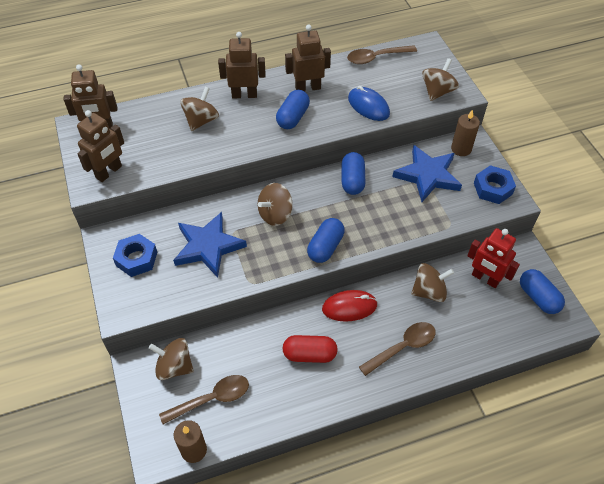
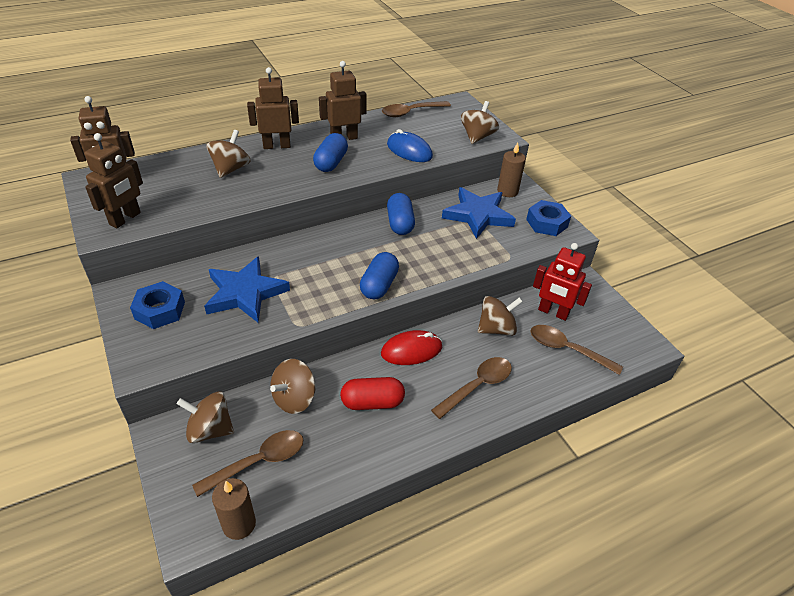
camera: 10 degrees left, 10 degrees down
(275, 214) = (319, 258): brown spinning top -> brown spinning top (294, 399)
(490, 318) = (567, 349): none -> brown spoon
(538, 297) = (612, 326): blue capsule -> none

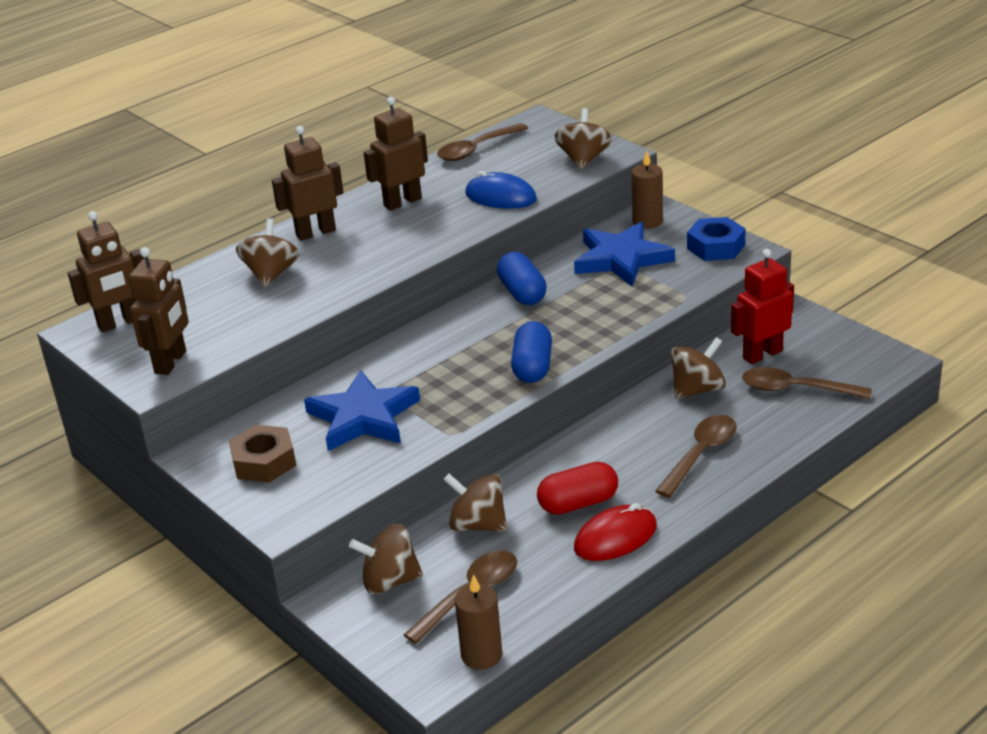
camera: 10 degrees left, 10 degrees down
(160, 310) = (264, 462): blue nut -> brown nut
(294, 399) = (478, 525): brown spinning top -> brown spinning top turned 90 degrees clockwise
(331, 163) = (403, 235): blue capsule -> none
(411, 350) = (600, 439): red mouse -> red mouse (615, 538)
(553, 312) = (762, 354): red robot -> red robot turned 135 degrees clockwise

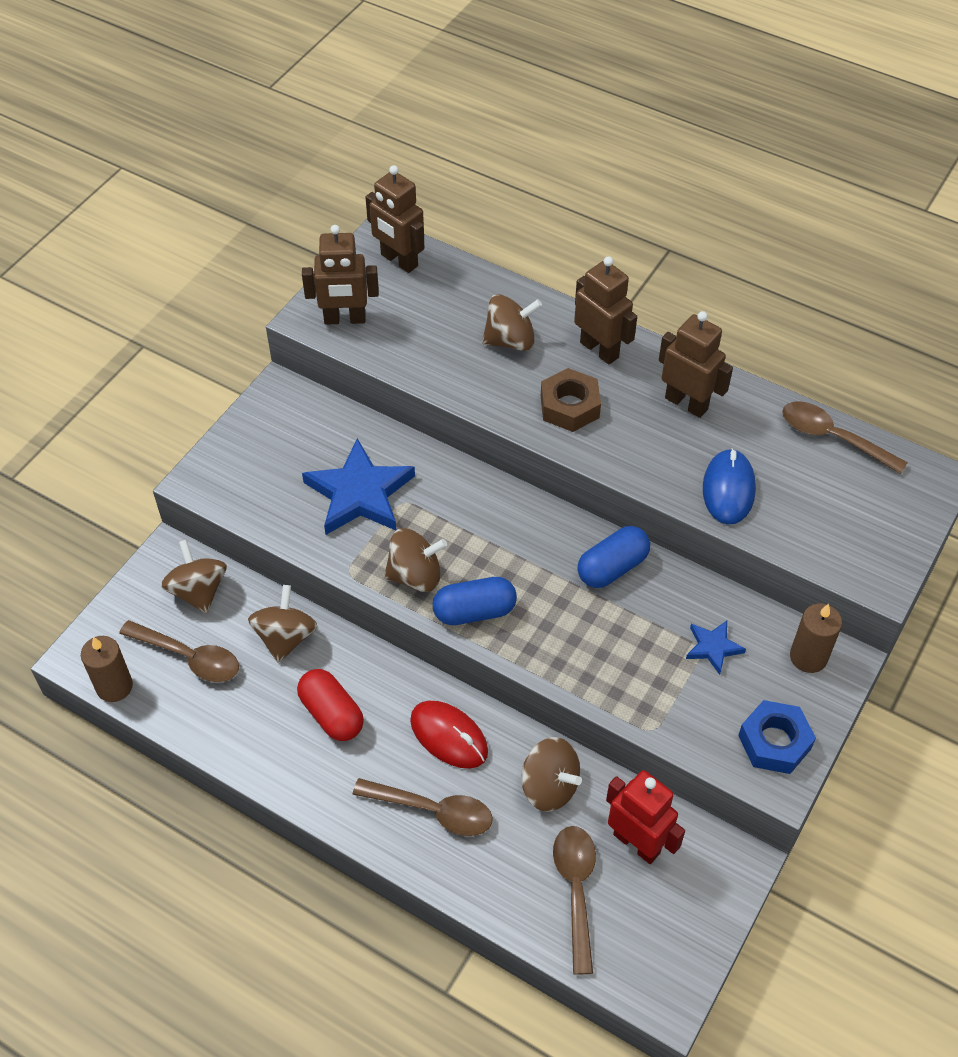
camera: 70 degrees right, 20 degrees up
(264, 462) = (279, 441): brown nut -> brown nut (569, 406)
(583, 159) = (848, 549): brown spinning top -> brown spinning top (415, 575)
(615, 538) = (286, 758): red mouse -> red mouse (449, 736)
(621, 259) = (713, 647): blue star -> blue star, size x0.50

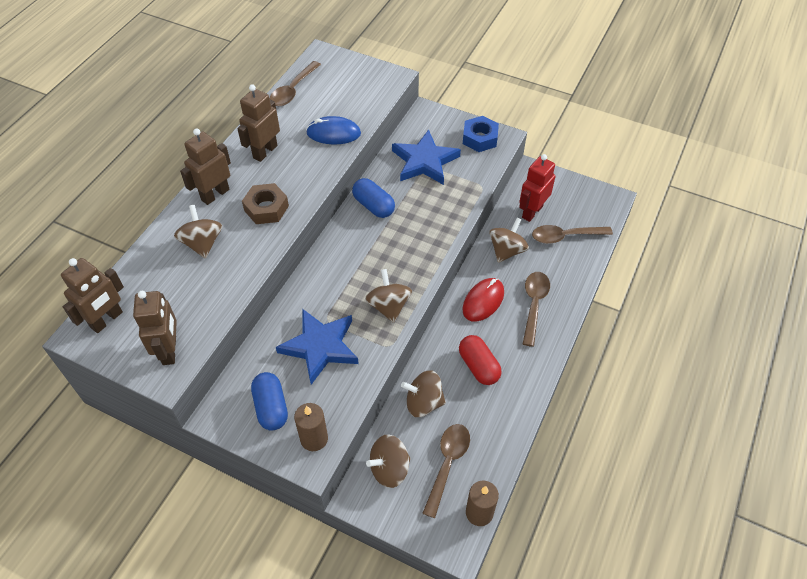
camera: 95 degrees left, 0 degrees up
(331, 714) = (478, 366): red capsule -> red capsule turned 75 degrees counterclockwise
(474, 611) = (413, 272): blue capsule -> blue capsule (271, 407)
(713, 647) = (424, 161): blue star -> blue star, size x2.02
(808, 657) = (425, 124): brown candle -> brown candle (314, 438)

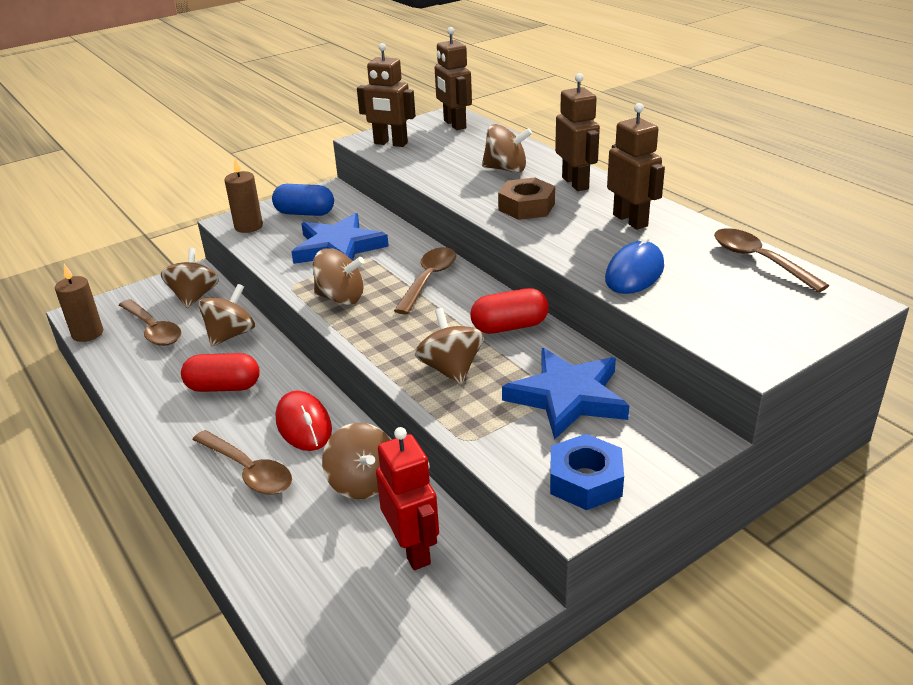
camera: 120 degrees right, 20 degrees down
(373, 206) = (509, 326): blue capsule -> red capsule
(430, 215) = (451, 369): none -> brown spinning top
(565, 236) = (327, 569): brown spoon -> brown spoon (428, 279)

